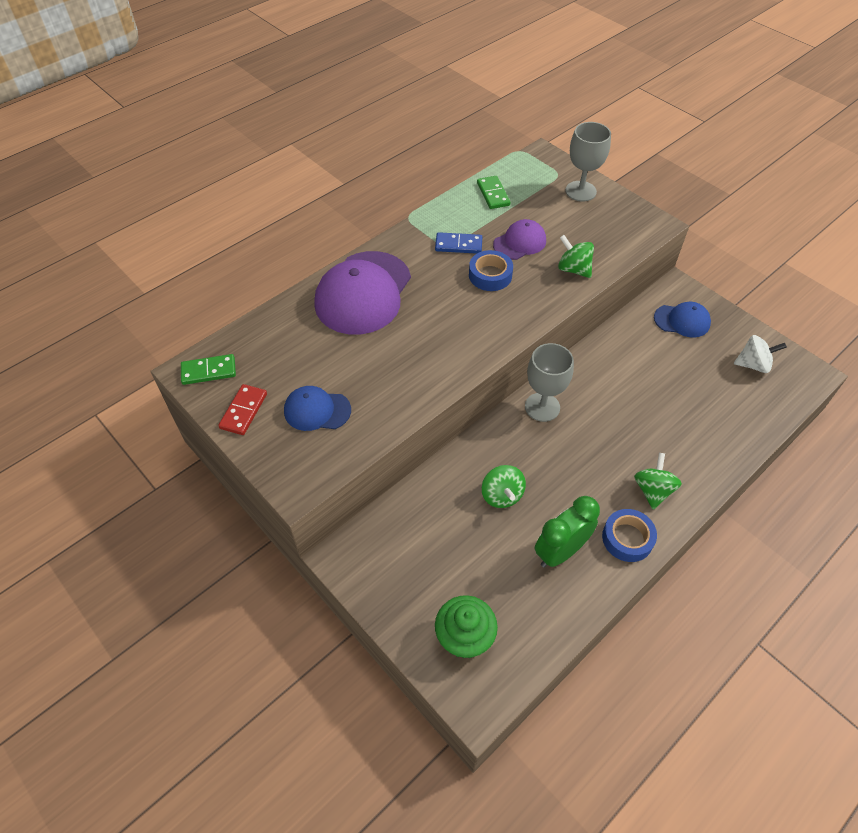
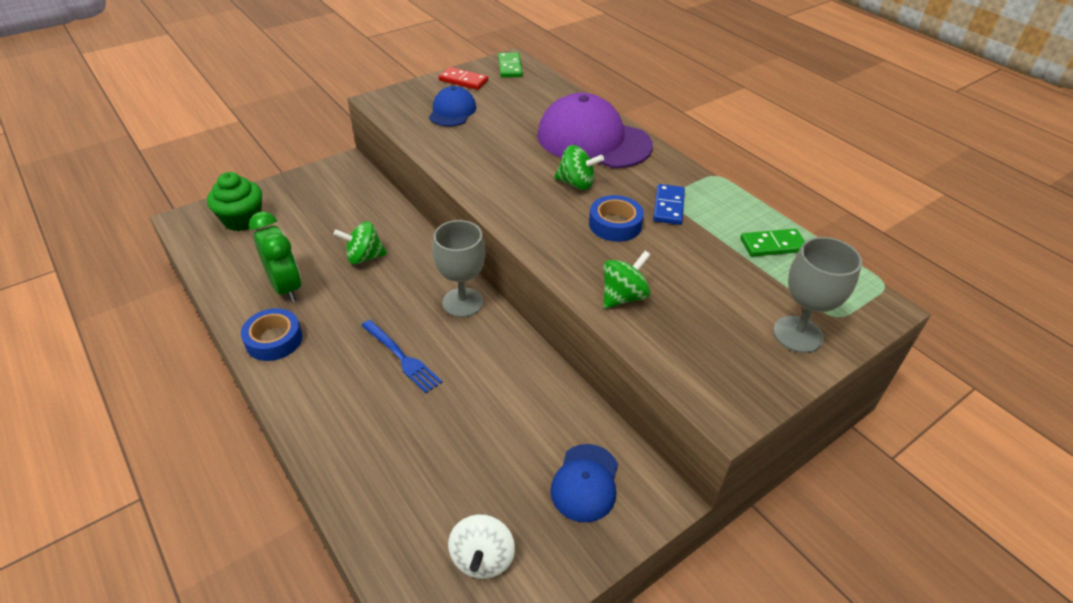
camera: 95 degrees right, 10 degrees down
(520, 242) = (675, 256): purple cap -> none
(615, 437) = (402, 358): none -> blue fork
(652, 490) = (320, 375): green spinning top -> green spinning top (576, 183)

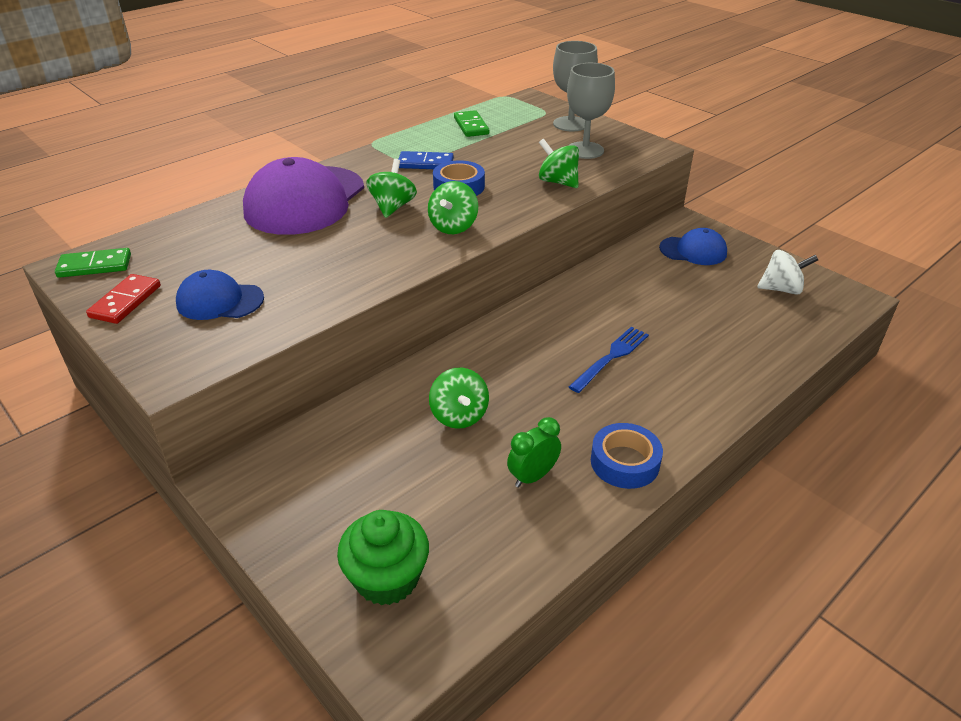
camera: 95 degrees left, 5 degrees down
(286, 287) = (532, 476): green clock -> green clock, size x0.63
(462, 302) = (520, 328): grey goblet -> grey goblet (585, 150)
(534, 215) = (453, 227): none -> green spinning top

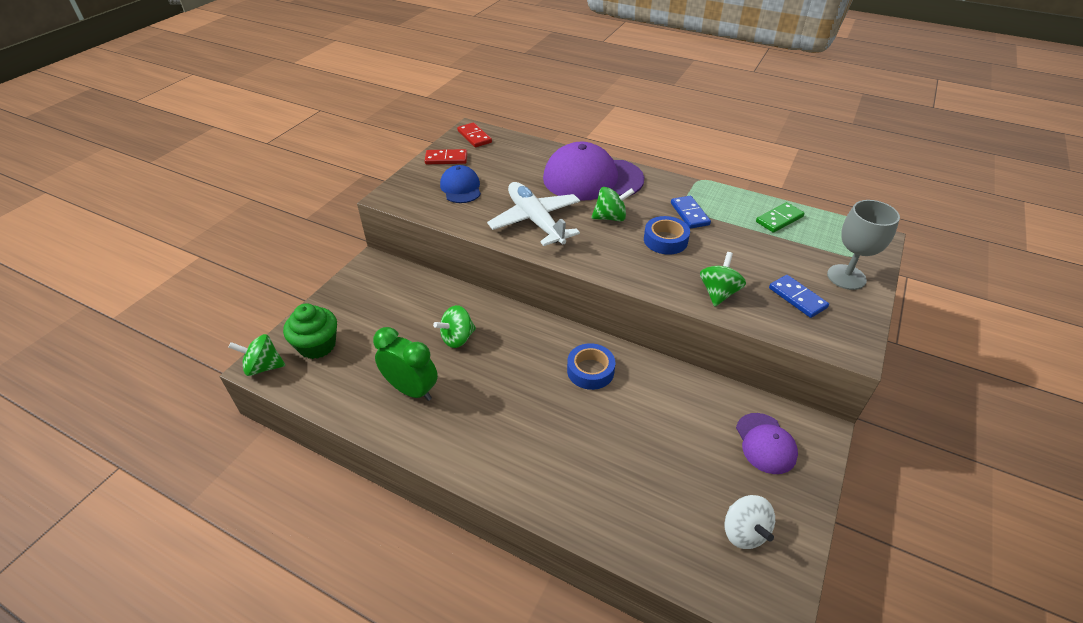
camera: 70 degrees right, 5 degrees up
(95, 266) = (474, 137): green domino -> red domino
(356, 256) = (535, 221): none -> white plane
(453, 227) = (602, 253): green spinning top -> green spinning top (263, 367)
(532, 476) = (411, 390): green clock -> green clock, size x1.59
(585, 150) = (797, 298): grey goblet -> blue domino
(611, 357) = (559, 408): blue fork -> none
(624, 462) = (440, 438): blue tape -> blue tape (590, 371)
(693, 251) = (765, 443): blue cap -> purple cap

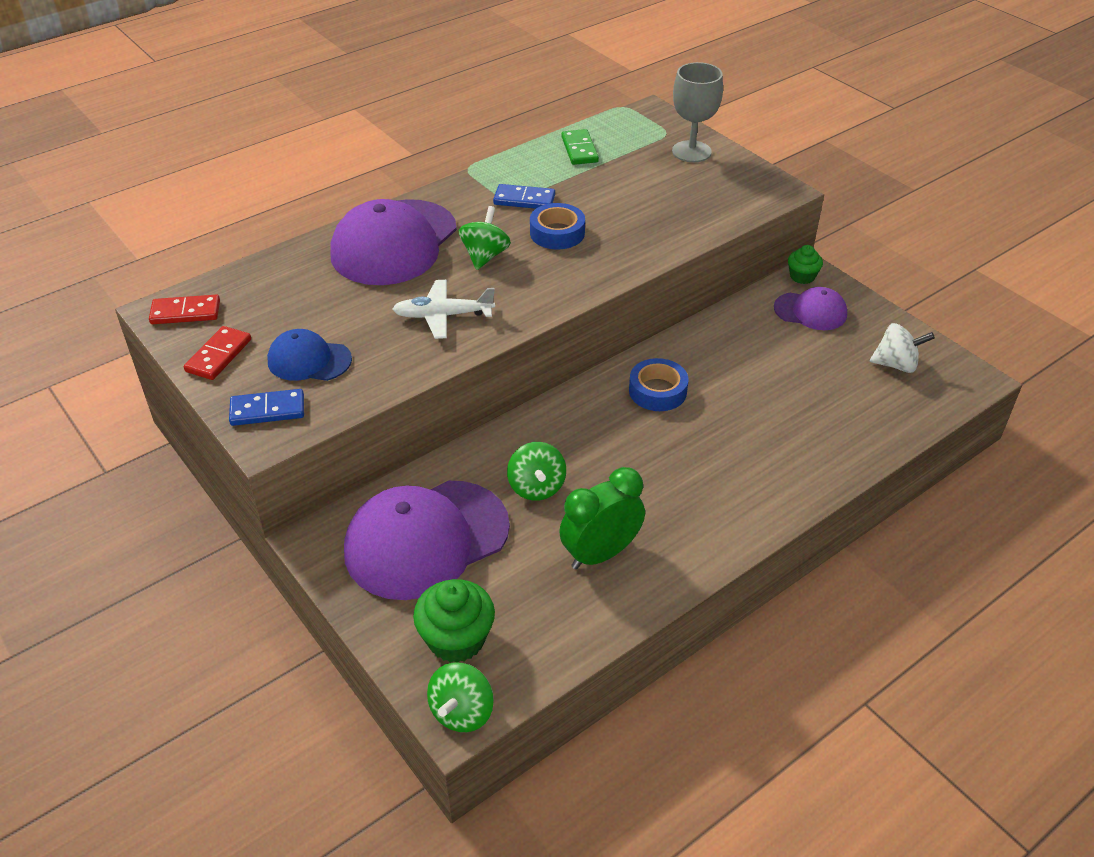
camera: 65 degrees left, 0 degrees up
(390, 305) = (426, 539): none -> purple cap
(535, 221) = (443, 315): white plane -> white plane, size x0.66
(718, 293) = (664, 232): green spinning top -> none
(797, 298) = (701, 190): blue domino -> blue domino (267, 410)
(809, 424) = (802, 276): none -> green cupcake

